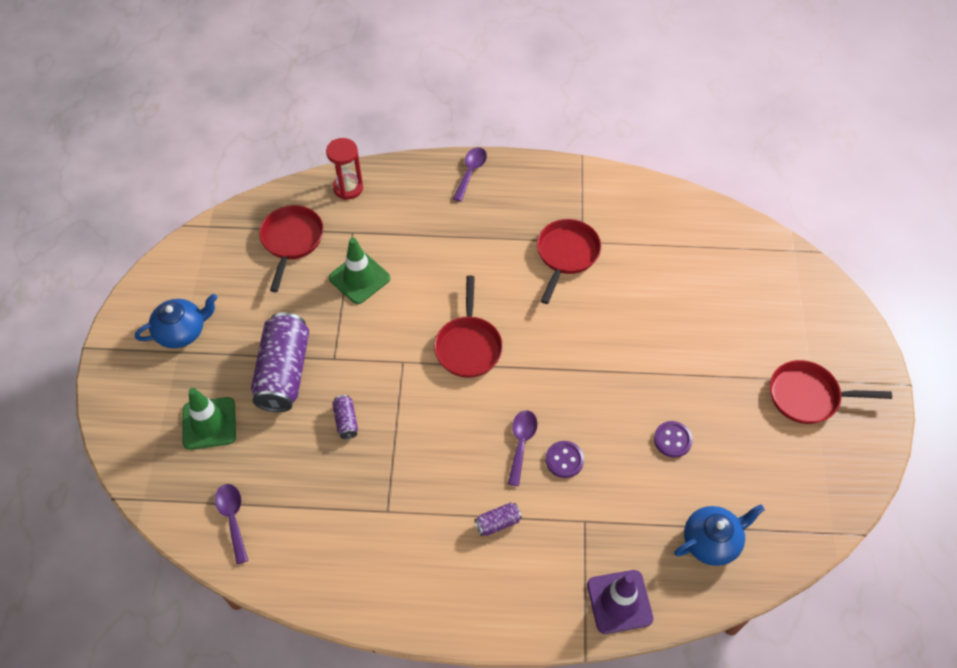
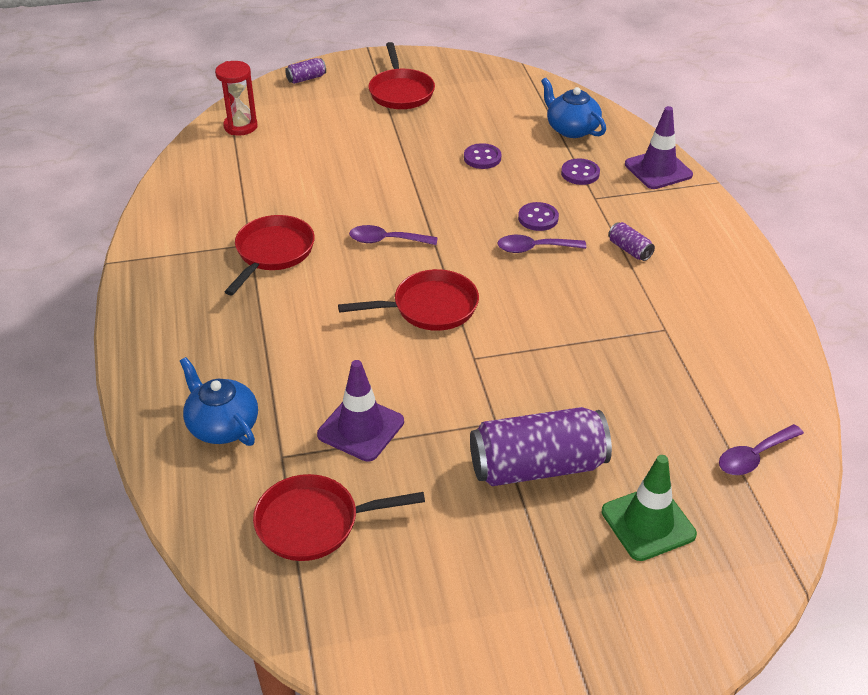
camera: 105 degrees left, 15 degrees down
(182, 331) = (521, 610): blue teapot -> blue teapot (222, 426)
(346, 421) = (576, 388): purple can -> purple can (306, 78)
(348, 188) = (197, 482): red hourglass -> red hourglass (240, 126)
(359, 278) = (361, 428): green traffic cone -> purple traffic cone
(470, 172) = (148, 356): purple spoon -> purple spoon (386, 240)
(566, 255) = (273, 253): red pan -> red pan turned 105 degrees clockwise
(628, 521) = (580, 173): none -> purple button

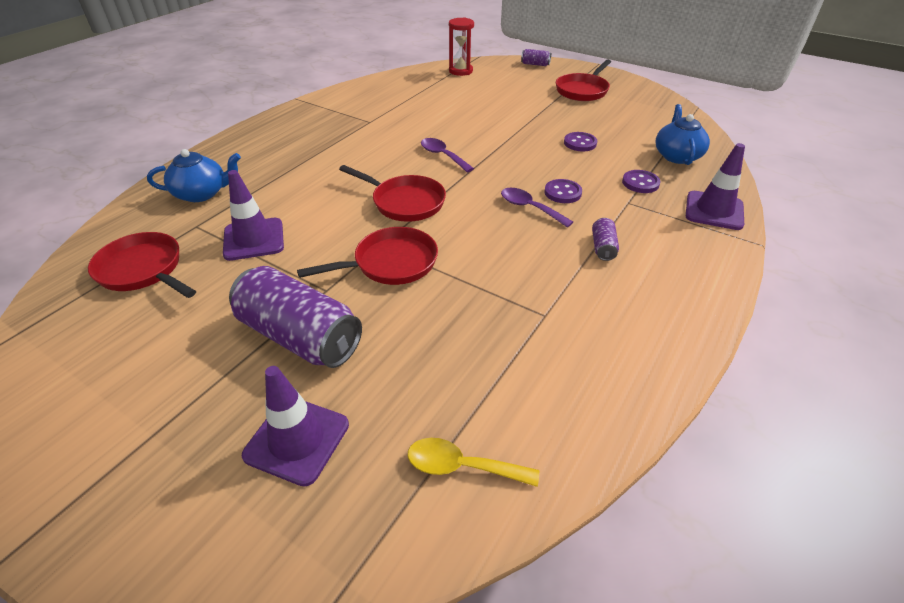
camera: 45 degrees right, 0 degrees up
(222, 426) = (202, 193): blue teapot -> blue teapot turned 75 degrees clockwise
(273, 253) = (373, 131): red pan -> red pan (391, 263)
(648, 523) = (297, 440): green traffic cone -> purple traffic cone
(754, 456) = (462, 466): purple spoon -> yellow spoon

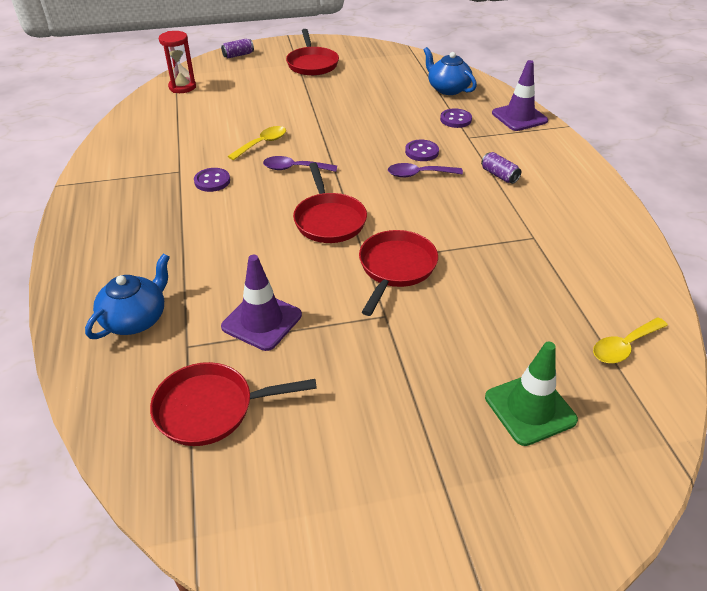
camera: 45 degrees left, 0 degrees up
(297, 440) = (530, 408): purple traffic cone -> green traffic cone
(300, 336) = (423, 355): purple can -> none
(405, 202) = (329, 220): red pan -> red pan turned 90 degrees clockwise
(450, 129) = (262, 144): none -> yellow spoon
(580, 143) = (376, 109): purple button -> purple button (212, 181)

